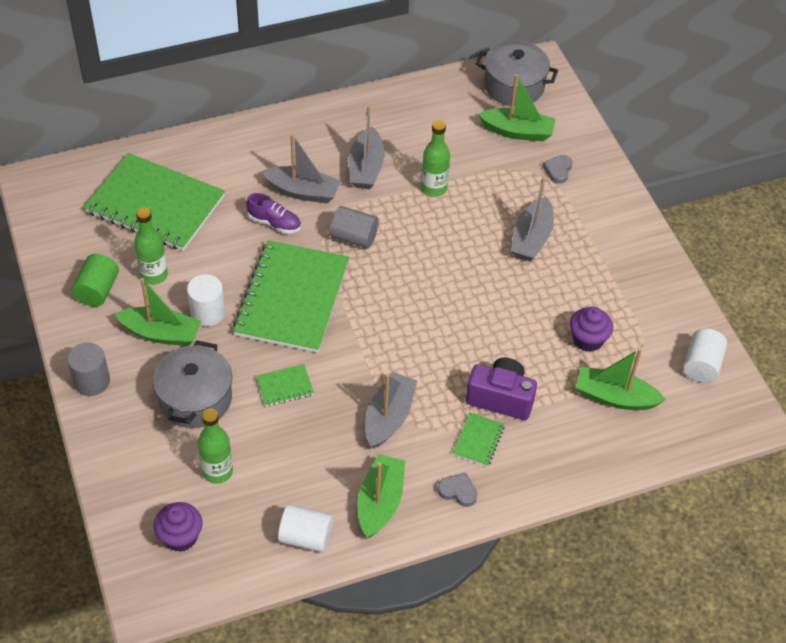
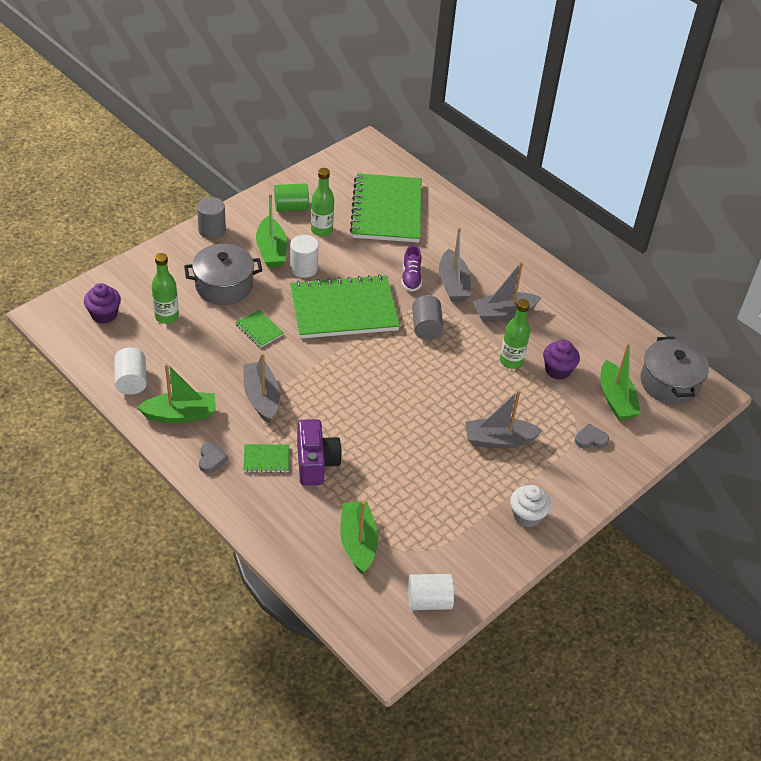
camera: 65 degrees right, 5 degrees down
(389, 417) = (261, 397): grey boat -> grey boat turned 105 degrees counterclockwise
(588, 340) = (410, 508): purple cupcake -> purple cupcake (557, 370)
(630, 254) = (527, 516): none -> white cupcake

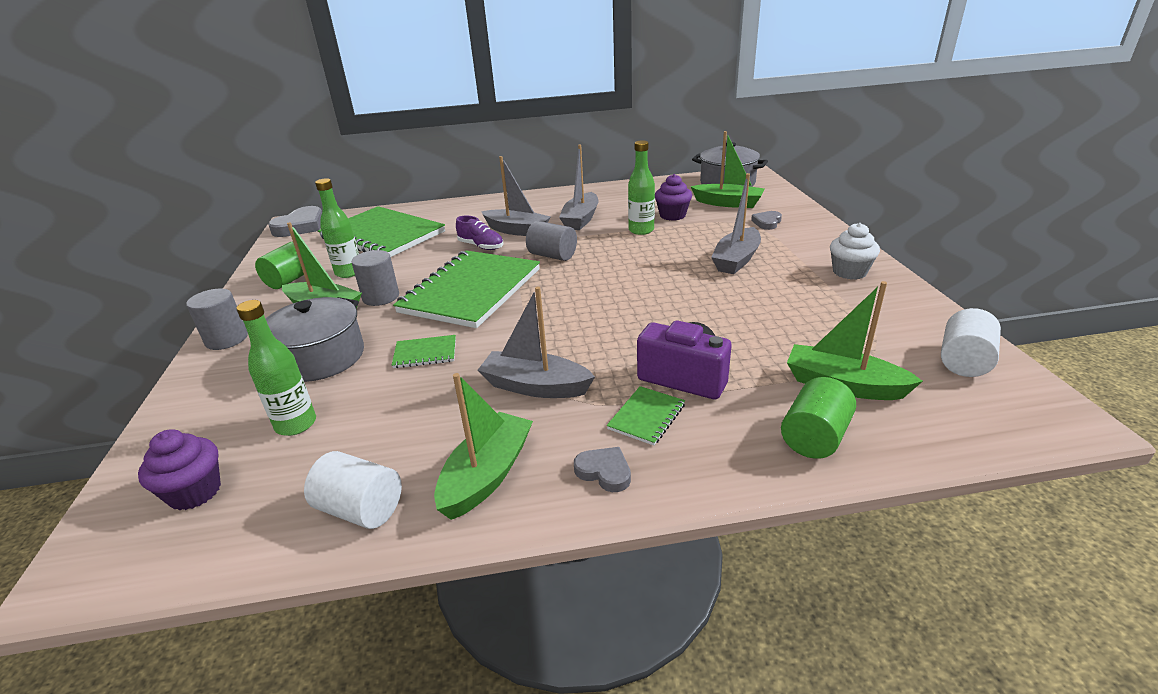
camera: 50 degrees left, 15 degrees down
(295, 539) = (814, 437): none -> green cylinder
(303, 268) = (381, 297): white cylinder -> grey cylinder
(366, 154) = (301, 226): none -> grey heart

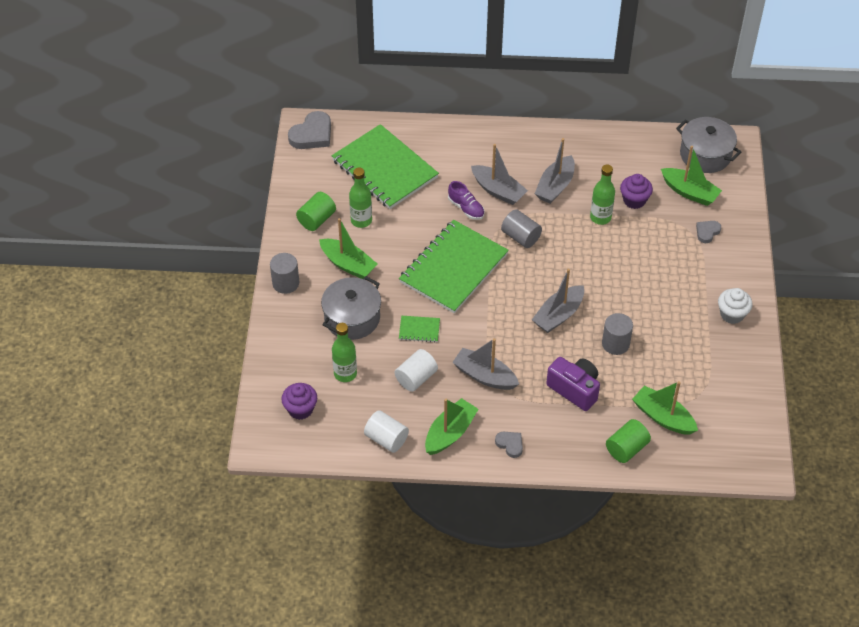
camera: 10 degrees right, 20 degrees up
(381, 297) = (387, 260): grey cylinder -> grey cylinder (615, 343)
(647, 417) = (543, 414): green notebook -> none
(736, 260) = (658, 278): grey boat -> grey boat (558, 315)
(963, 361) = (744, 416): white cylinder -> white cylinder (416, 378)

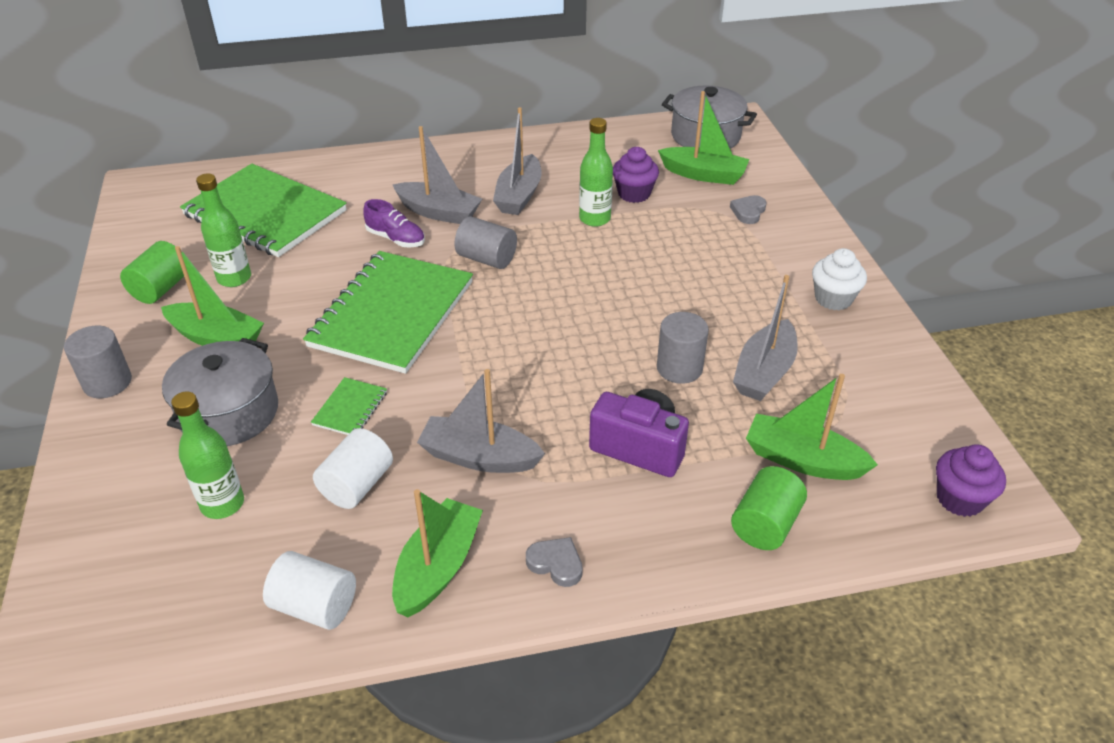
camera: 15 degrees left, 10 degrees down
(300, 409) = (135, 587): purple cupcake -> purple cupcake (959, 499)
(312, 134) = (151, 192): grey heart -> none
(419, 330) = (350, 408): green notebook -> green notebook turned 60 degrees counterclockwise
(558, 315) = (575, 346): grey boat -> grey boat (764, 372)

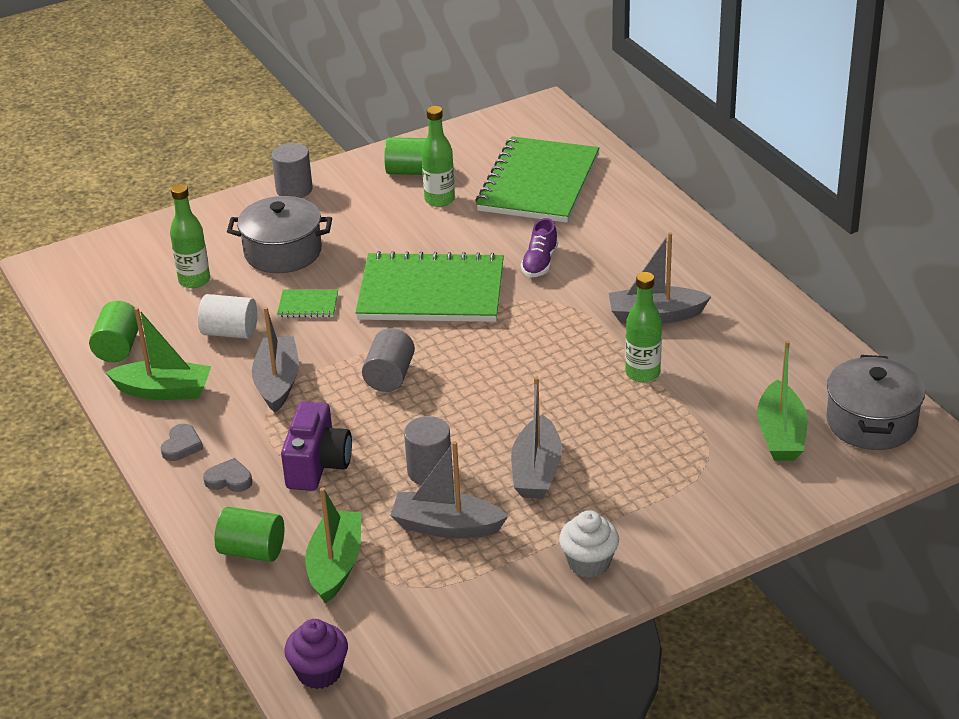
camera: 75 degrees right, 5 degrees down
(216, 338) = (362, 217): green boat -> none
(315, 606) = (118, 347): white cylinder -> green cylinder
(439, 212) = (596, 275): grey boat -> grey boat (536, 471)
(487, 259) = (537, 322): grey cylinder -> grey cylinder (390, 376)
(634, 194) = (707, 390): purple cupcake -> none
(748, 212) = (722, 480): grey heart -> grey heart (229, 479)

